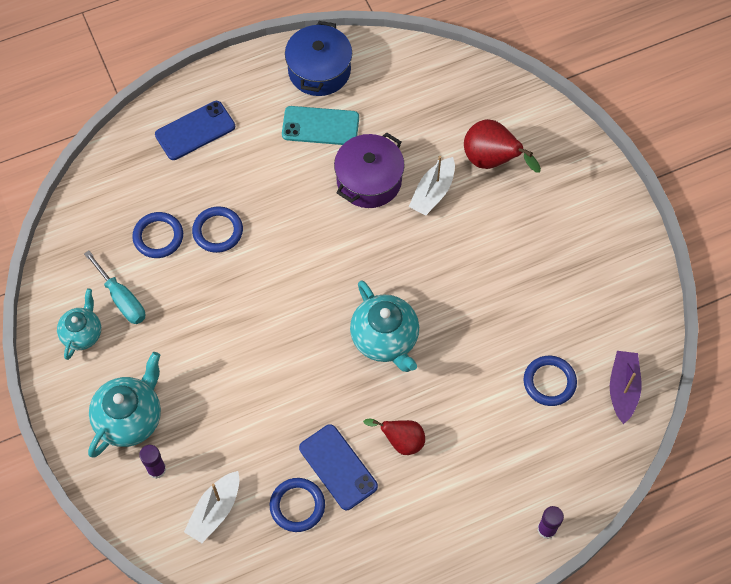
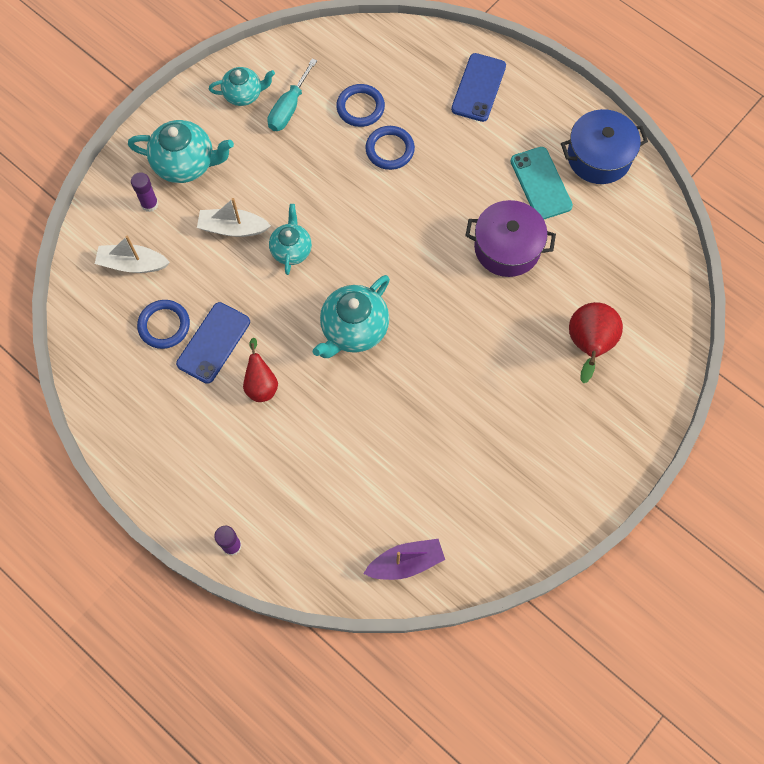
camera: 65 degrees right, 5 degrees up
(195, 131) = (478, 87): blue phone -> blue phone turned 75 degrees clockwise
(276, 359) = (291, 250): none -> turquoise teapot
(433, 192) = (525, 307): white boat -> white boat (233, 228)
(549, 382) = (380, 491): blue ring -> none

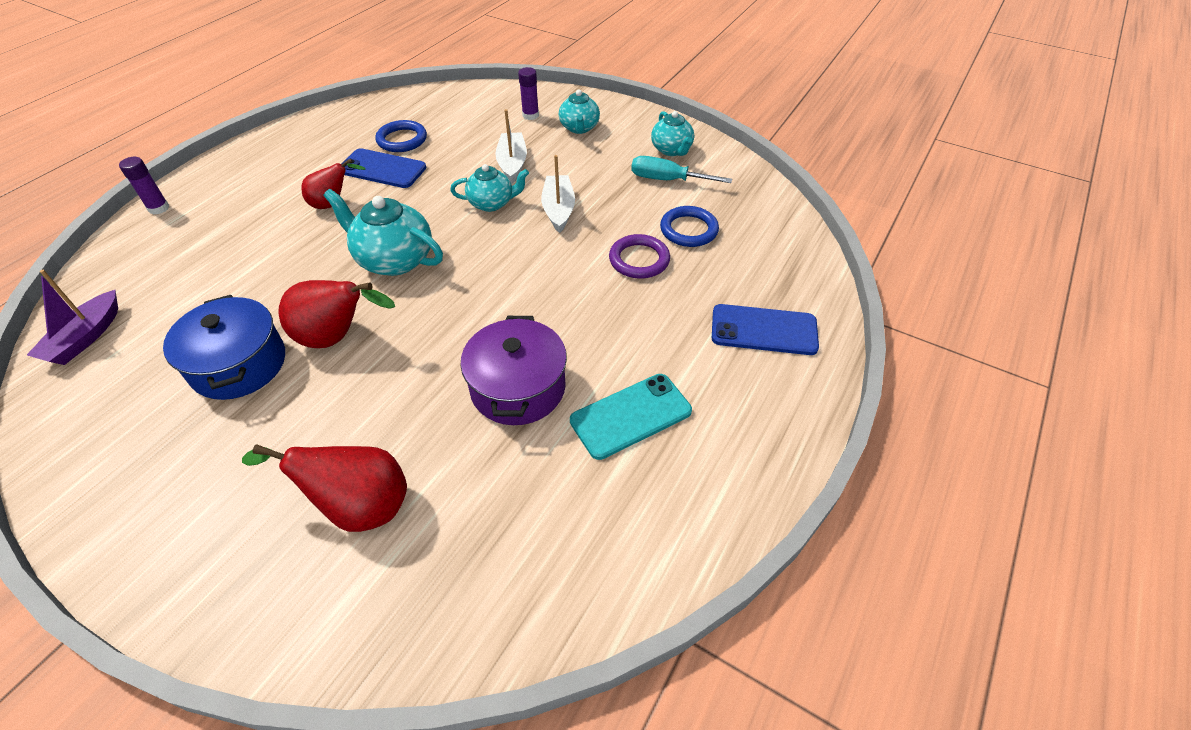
camera: 80 degrees right, 20 degrees down
(133, 264) = (466, 115): white boat -> white boat (558, 210)
(186, 164) = (579, 128): turquoise teapot -> turquoise teapot, size x0.64
(390, 150) = (639, 260): blue ring -> purple ring
(405, 562) = (85, 337): purple boat -> purple boat turned 45 degrees clockwise
(438, 368) = (337, 338): none -> red pear
(599, 157) = (700, 488): blue pot -> blue pot (239, 364)

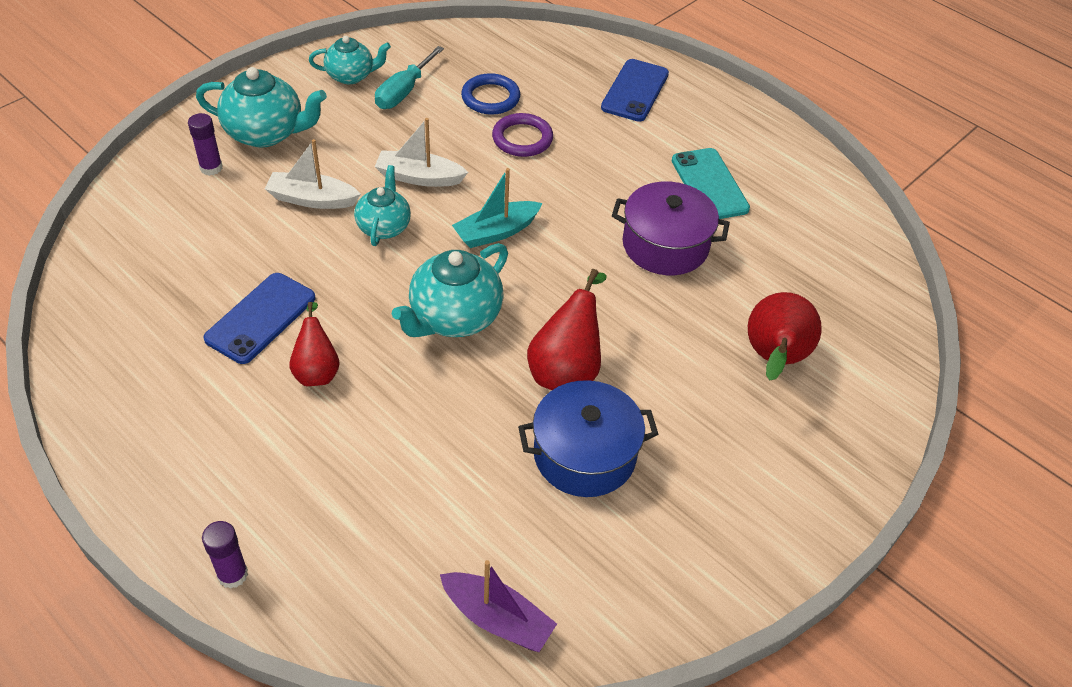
camera: 80 degrees left, 0 degrees up
(402, 140) = (198, 294): blue ring -> none
(503, 265) = (496, 232): none -> turquoise boat
(579, 128) = (266, 133): turquoise teapot -> turquoise teapot, size x1.57

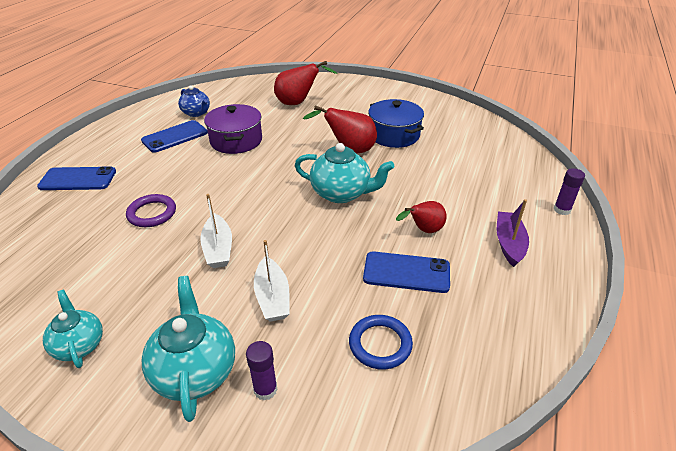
camera: 110 degrees left, 10 degrees down
(384, 226) = (281, 247): turquoise teapot -> none
(403, 92) = (101, 297): turquoise screwdriver -> none
(490, 98) = (100, 243): blue ring -> blue ring (380, 344)
(496, 232) = (258, 198): turquoise boat -> none
(497, 618) = (491, 137): purple boat -> purple boat (509, 244)
(709, 184) = (175, 137): turquoise phone -> blue phone
(783, 220) = (196, 113): none -> blue teapot

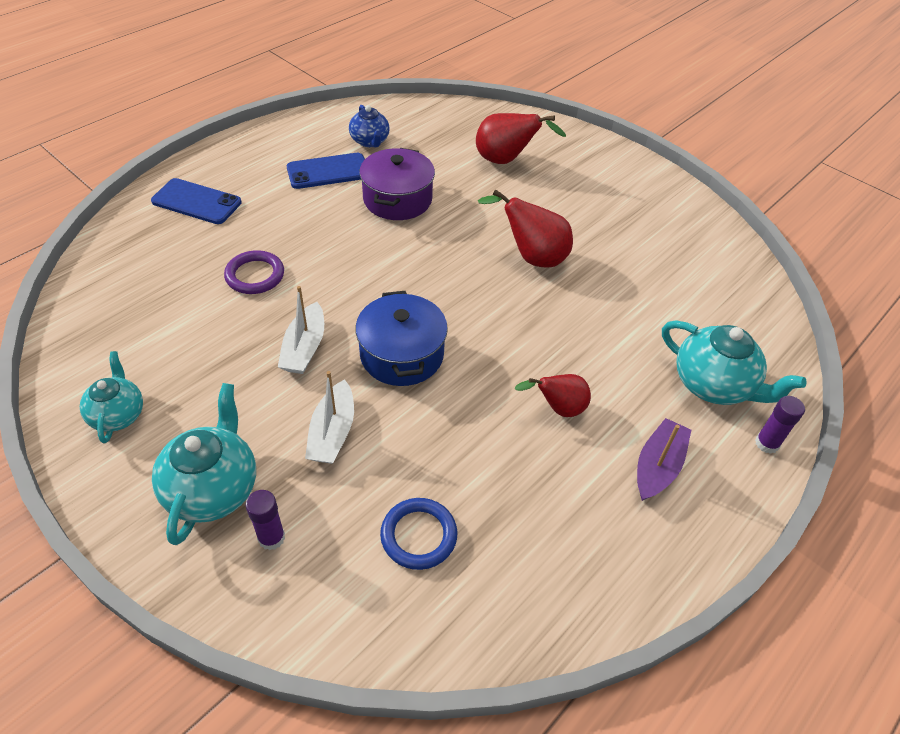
camera: 20 degrees right, 10 degrees up
(341, 193) = (486, 320): turquoise teapot -> turquoise teapot (713, 385)
(394, 135) = (606, 251): blue pot -> blue pot (402, 355)
(406, 272) = (502, 458): blue phone -> none

